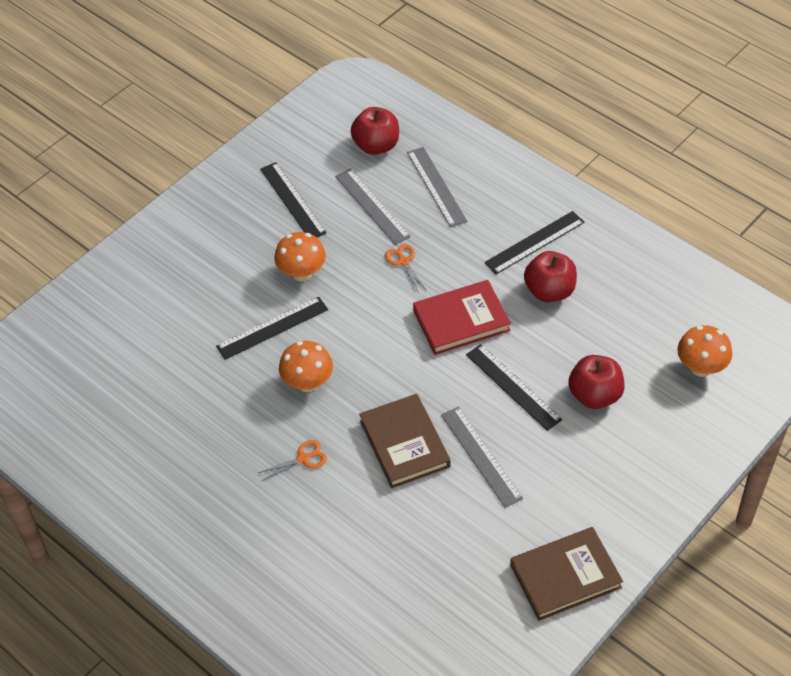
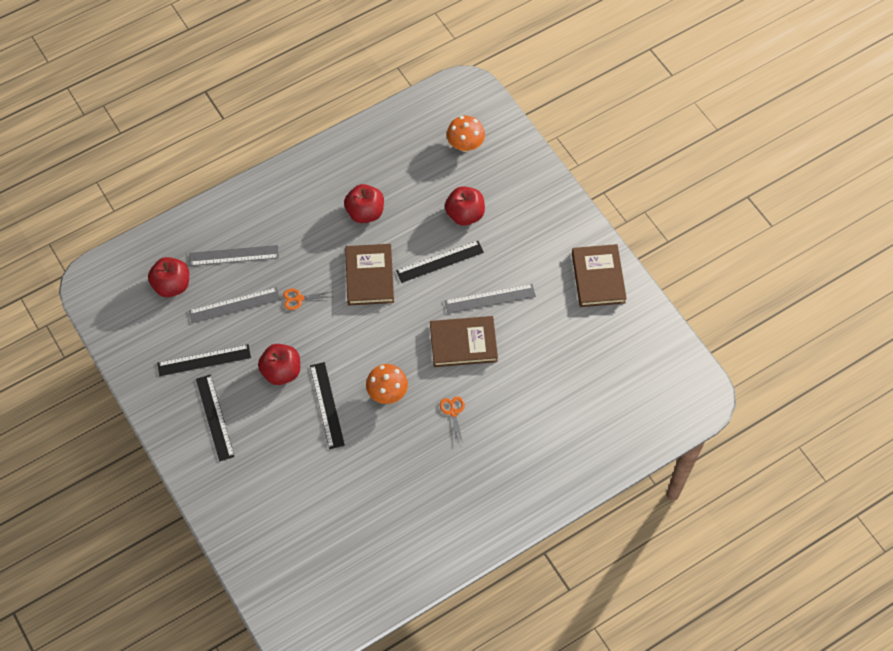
camera: 75 degrees left, 10 degrees up
(302, 273) = (281, 372): orange mushroom -> red apple
(461, 320) = (369, 276): red book -> brown book
(534, 242) = (316, 207): black ruler -> black ruler (215, 417)

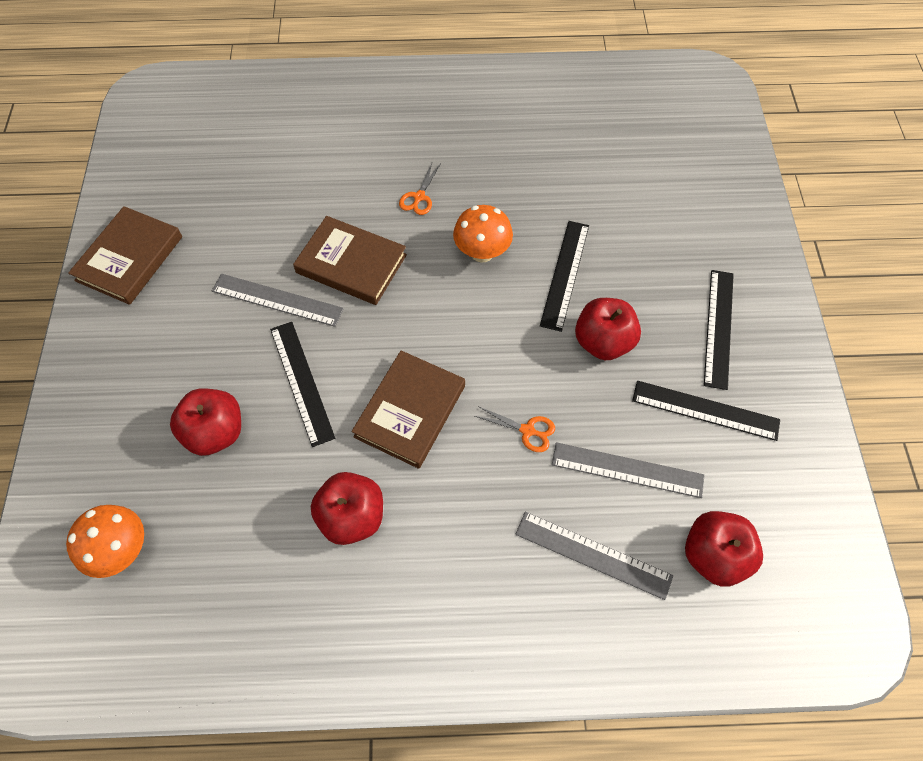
camera: 150 degrees left, 0 degrees up
(440, 261) = (301, 382): black ruler -> black ruler turned 60 degrees clockwise

